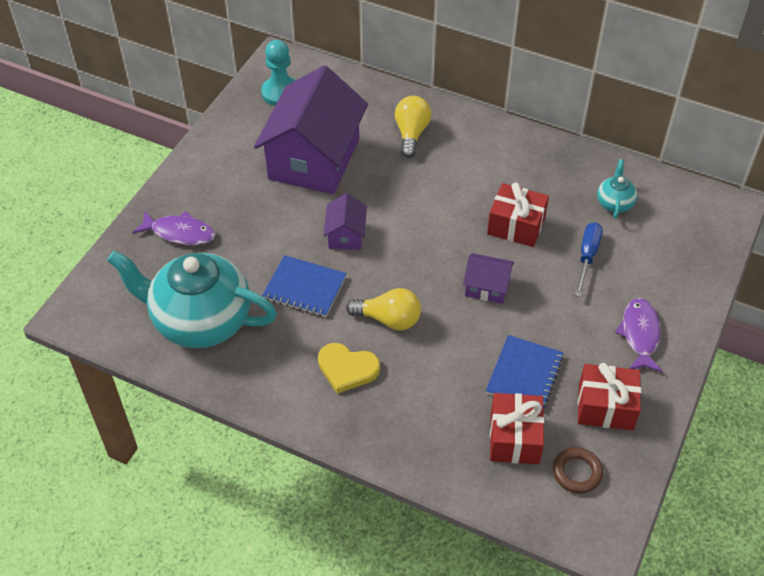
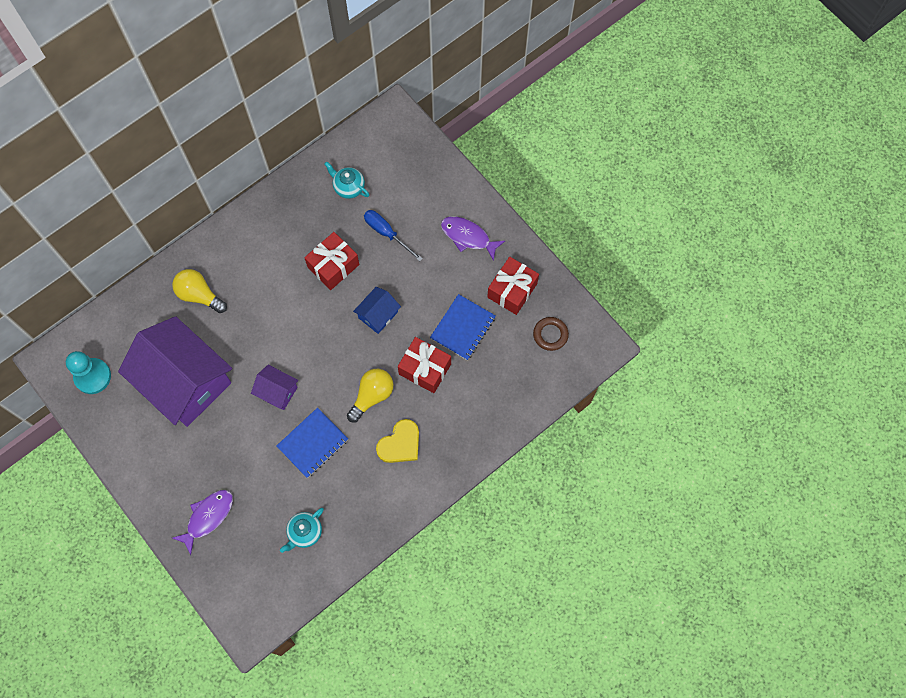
camera: 65 degrees left, 20 degrees up
(200, 321) = (304, 532): turquoise teapot -> turquoise teapot, size x0.43
(487, 287) = (378, 315): purple house -> blue house
(514, 438) = (508, 360): red gift -> red gift (425, 369)
(524, 374) = (463, 328): blue notebook -> blue notebook turned 75 degrees clockwise

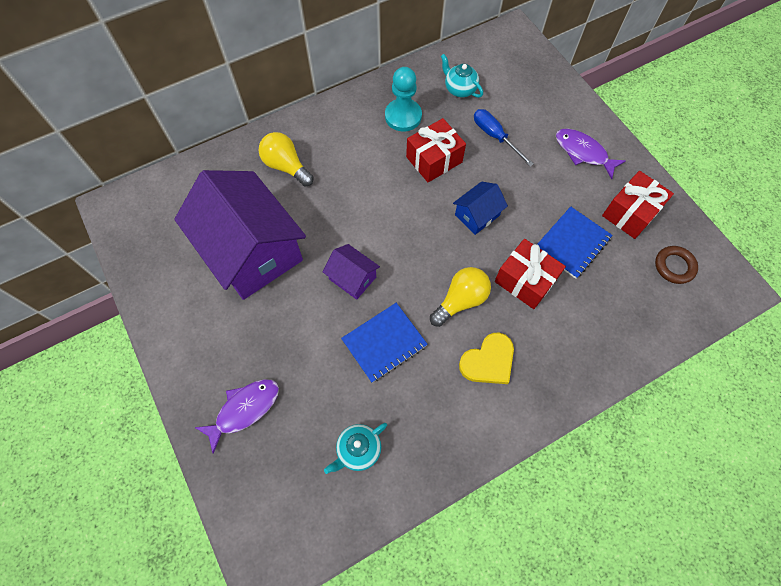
camera: 10 degrees right, 5 degrees down
(92, 376) = (153, 229): turquoise pawn -> turquoise pawn (403, 116)

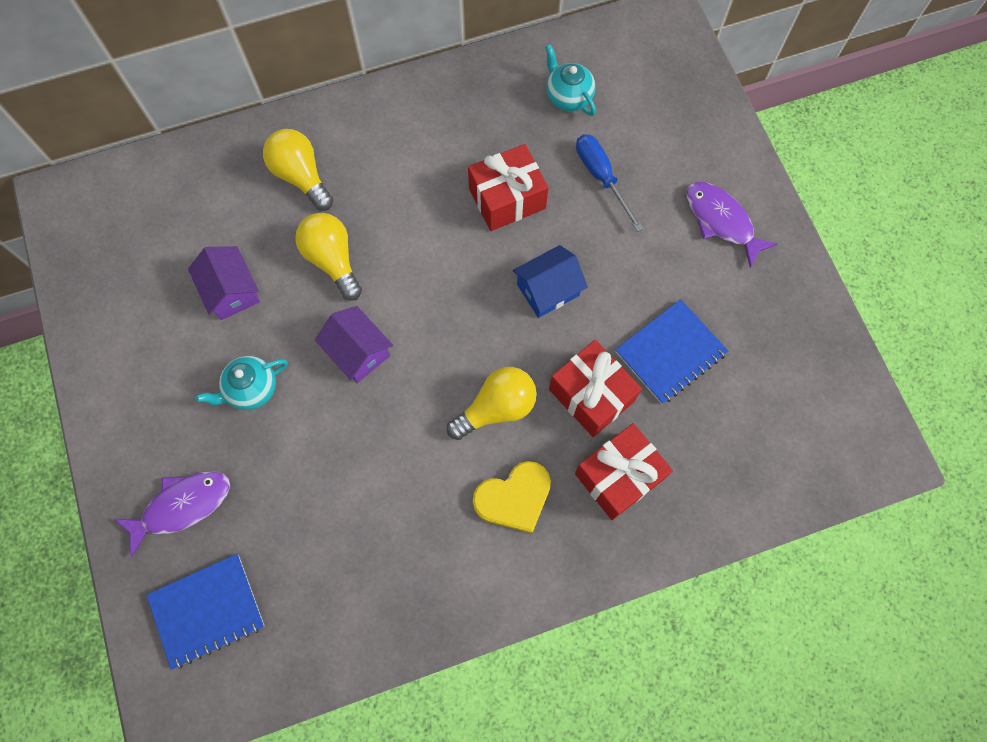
camera: 10 degrees right, 5 degrees up
(251, 251) = (231, 291): purple house -> purple house, size x0.44
(320, 218) = (332, 260): none -> yellow light bulb
(358, 450) = (317, 585): turquoise teapot -> turquoise teapot (251, 389)
(384, 343) = (381, 449): blue notebook -> blue notebook (207, 611)
(403, 116) = (478, 126): turquoise pawn -> none
(630, 213) = (764, 322): red gift -> red gift (619, 476)
(674, 266) = (805, 409): brown ring -> none

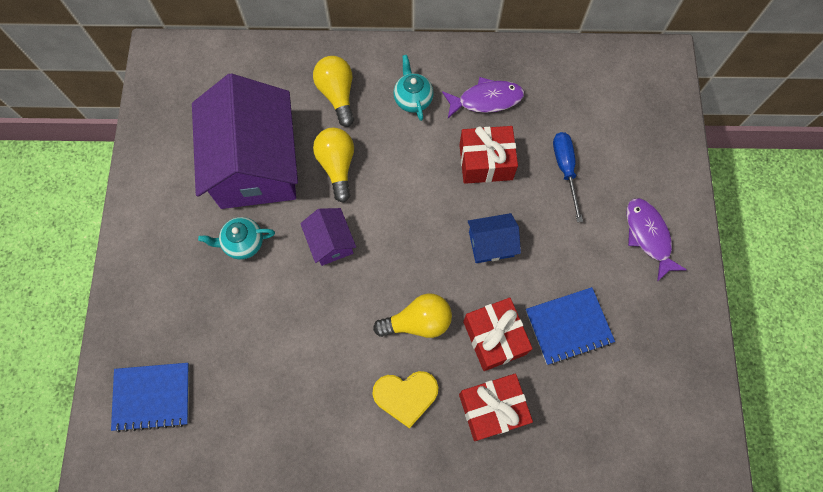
camera: 20 degrees right, 0 degrees up
(182, 506) = (162, 313): purple fish -> purple fish (486, 100)
(231, 291) = (255, 164): purple house -> purple house, size x2.28
(568, 96) = (562, 98): turquoise teapot -> turquoise teapot (413, 99)

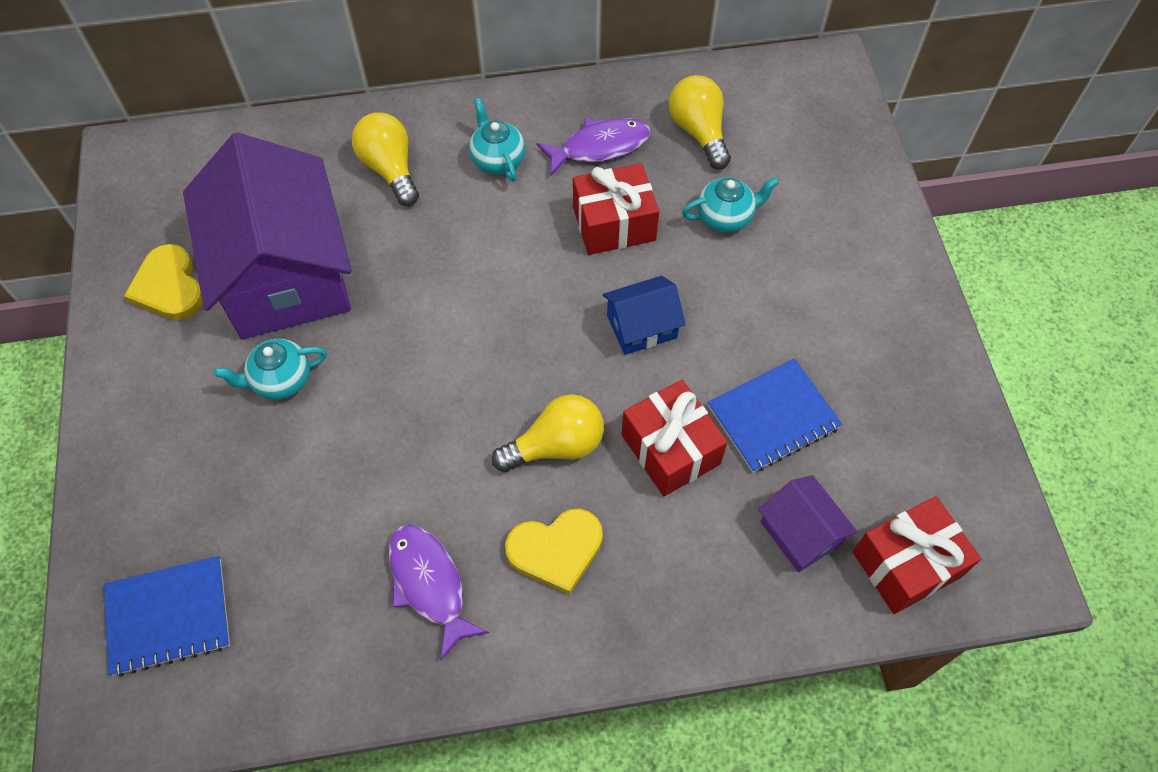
camera: 10 degrees left, 10 degrees down
(177, 161) = (169, 286): none -> yellow heart
(330, 242) = (410, 359): purple house -> purple house (800, 533)
(337, 166) = (404, 259): yellow light bulb -> yellow light bulb (699, 132)
(492, 409) = (686, 546): red gift -> red gift (906, 564)
(565, 169) = (725, 217): blue screwdriver -> turquoise teapot
(648, 236) = (858, 283): purple fish -> purple fish (429, 584)

